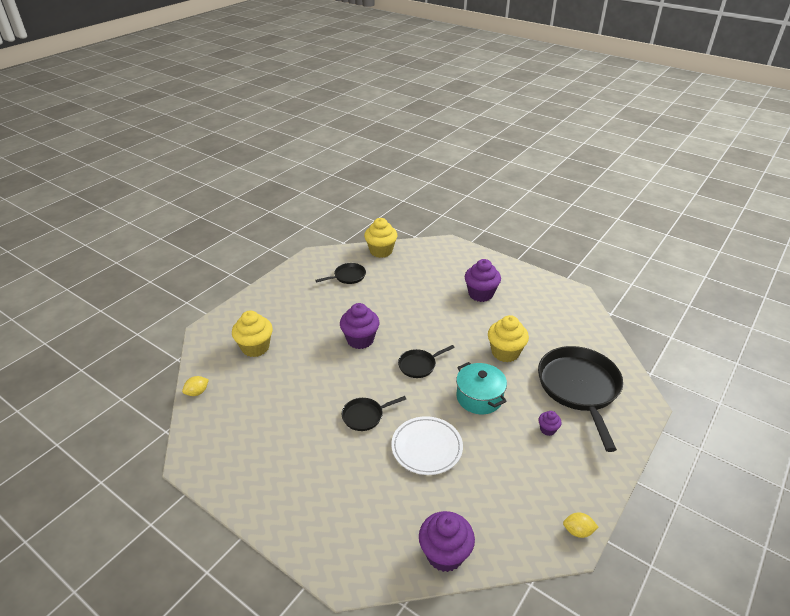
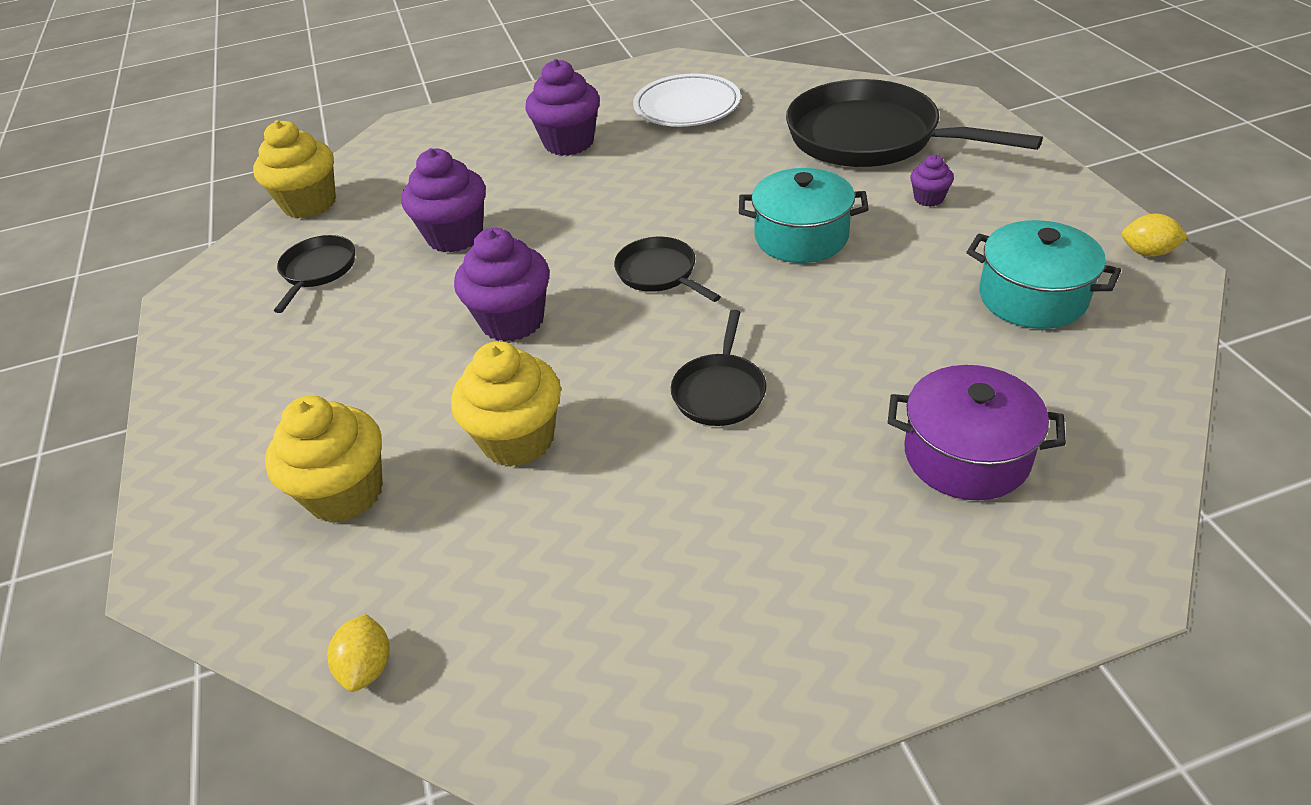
camera: 50 degrees left, 5 degrees up
(382, 507) = (966, 455): none -> purple pot
(419, 365) = (659, 273): black pan -> black pan turned 135 degrees clockwise
(426, 448) = (865, 341): white plate -> white plate (687, 107)
(444, 554) = (1121, 414): purple cupcake -> purple cupcake (455, 236)
(502, 495) = (1032, 297): none -> turquoise pot
(505, 352) = (728, 172): yellow cupcake -> yellow cupcake (518, 439)
(578, 531) = (1147, 252): yellow lemon -> yellow lemon turned 60 degrees clockwise

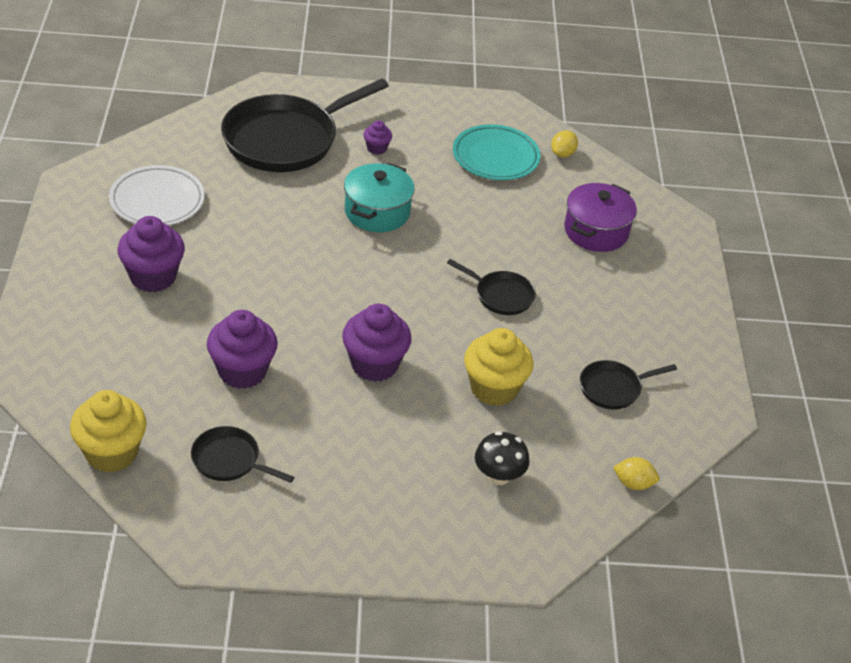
camera: 80 degrees left, 0 degrees up
(345, 493) = (498, 476): yellow cupcake -> black mushroom
(659, 273) = (370, 283): black pan -> black pan (613, 388)
(1032, 297) = (495, 157): turquoise pot -> turquoise plate
(1147, 252) = (485, 104): yellow lemon -> yellow lemon (562, 154)

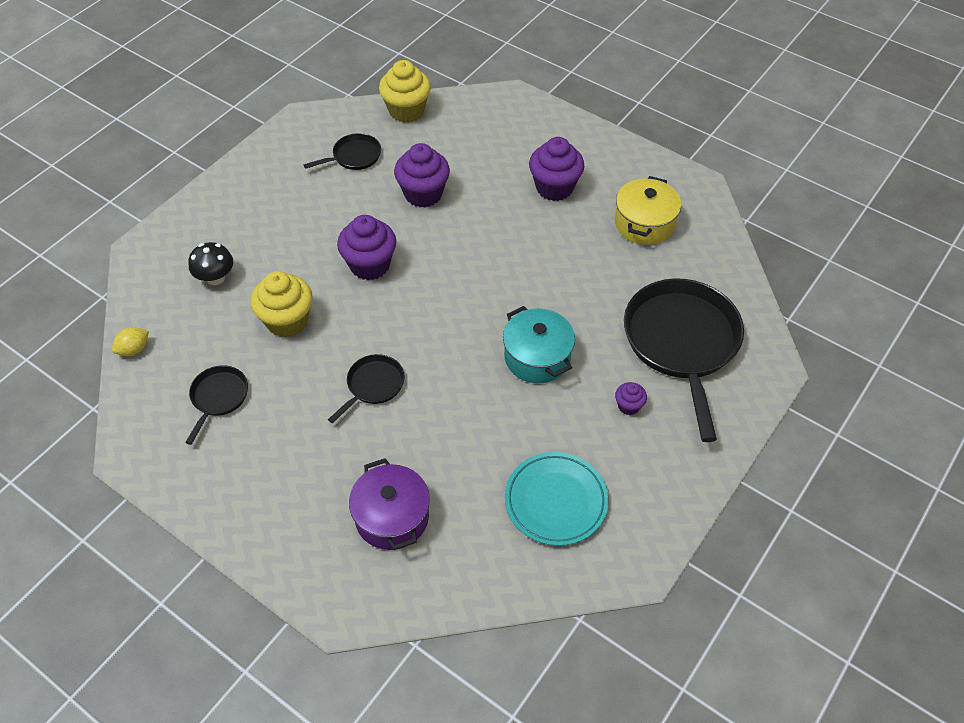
camera: 130 degrees right, 10 degrees up
(157, 201) = (644, 223): white plate -> yellow pot
(501, 295) = (373, 385): black pan -> black pan turned 150 degrees clockwise
(562, 154) = (523, 570): yellow lemon -> none

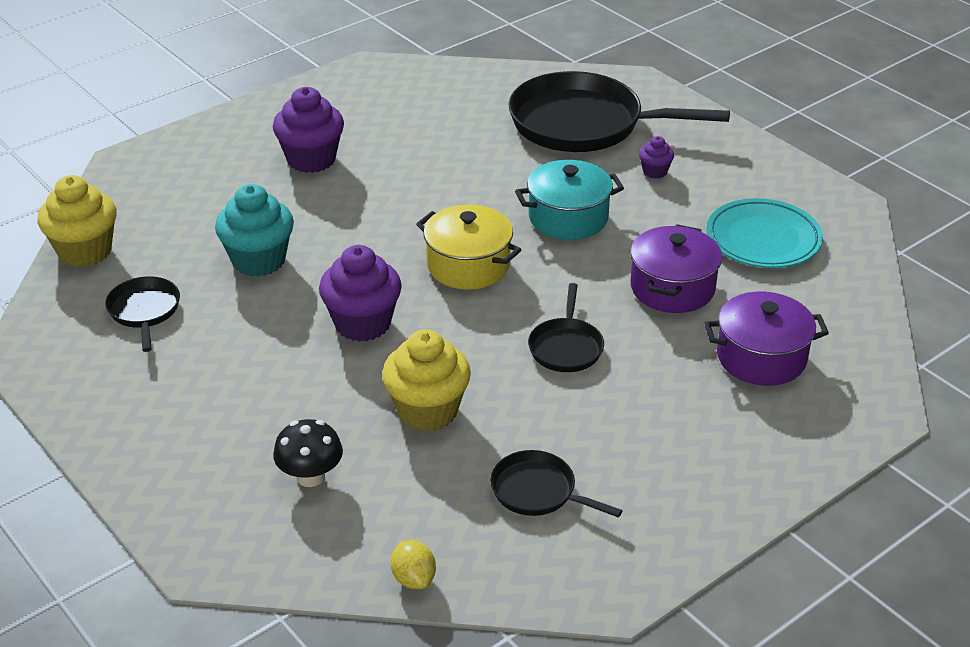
camera: 75 degrees left, 15 degrees down
(373, 385) = (566, 347): black pan -> black pan turned 135 degrees counterclockwise
(423, 194) = (259, 260): purple cupcake -> turquoise cupcake
(465, 443) = (672, 288): none -> purple pot
(644, 223) = (404, 112): yellow pot -> yellow pot (468, 265)

